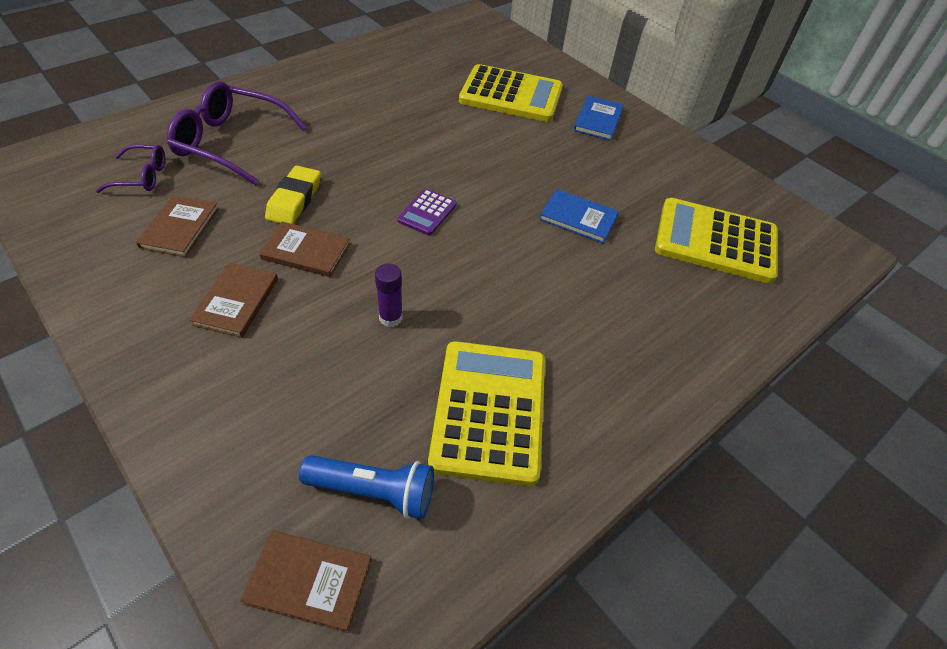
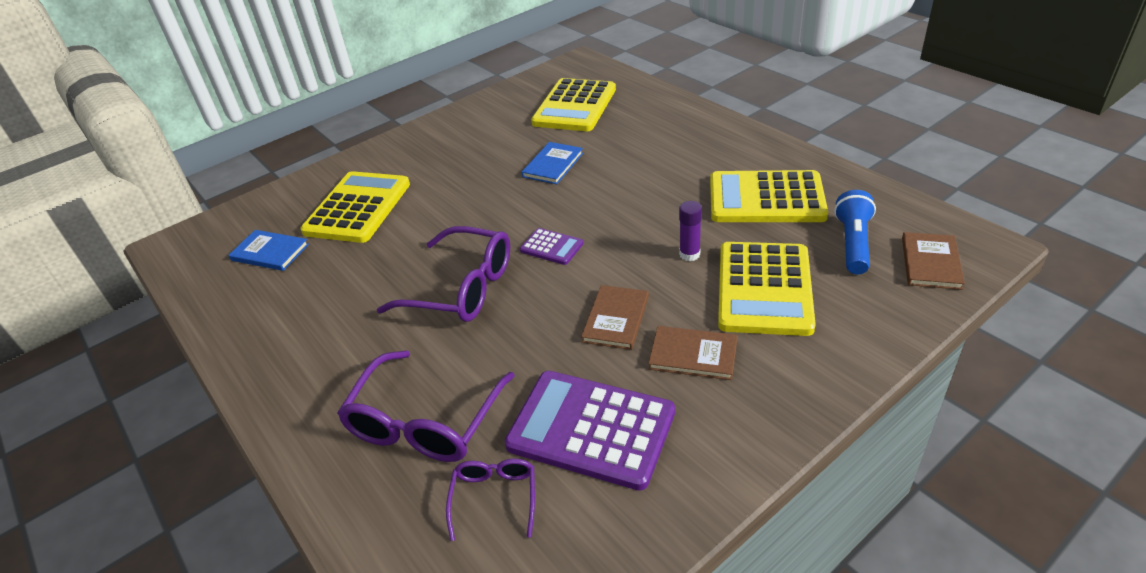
camera: 80 degrees left, 10 degrees down
(180, 228) = (591, 429): brown book -> purple calculator
(294, 200) = (537, 341): yellow eraser -> none
(313, 376) = (764, 289): none -> yellow calculator
(380, 156) = (460, 288): none -> purple glasses
(598, 120) = (411, 156): blue book -> blue book (270, 252)

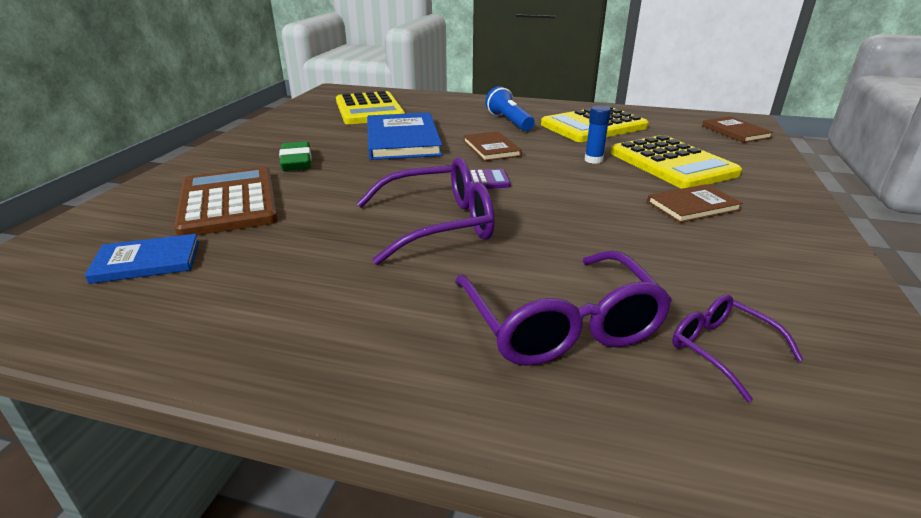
camera: 40 degrees left, 10 degrees down
(358, 208) = (228, 202): yellow calculator -> brown calculator
(443, 171) = (296, 162): none -> green eraser
(553, 165) = (402, 140): blue book -> blue book, size x1.78
(591, 429) = (706, 270): purple calculator -> none
(616, 319) = (605, 204): brown book -> brown book (491, 148)
(689, 254) = (593, 160): purple glue stick -> blue glue stick
(852, 243) = (681, 133): blue flashlight -> blue flashlight (509, 121)

